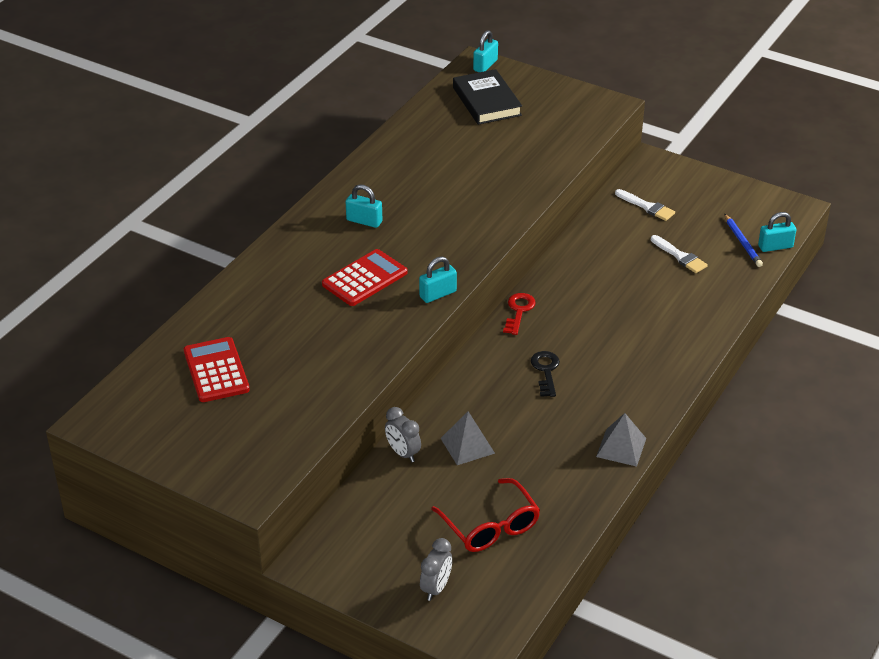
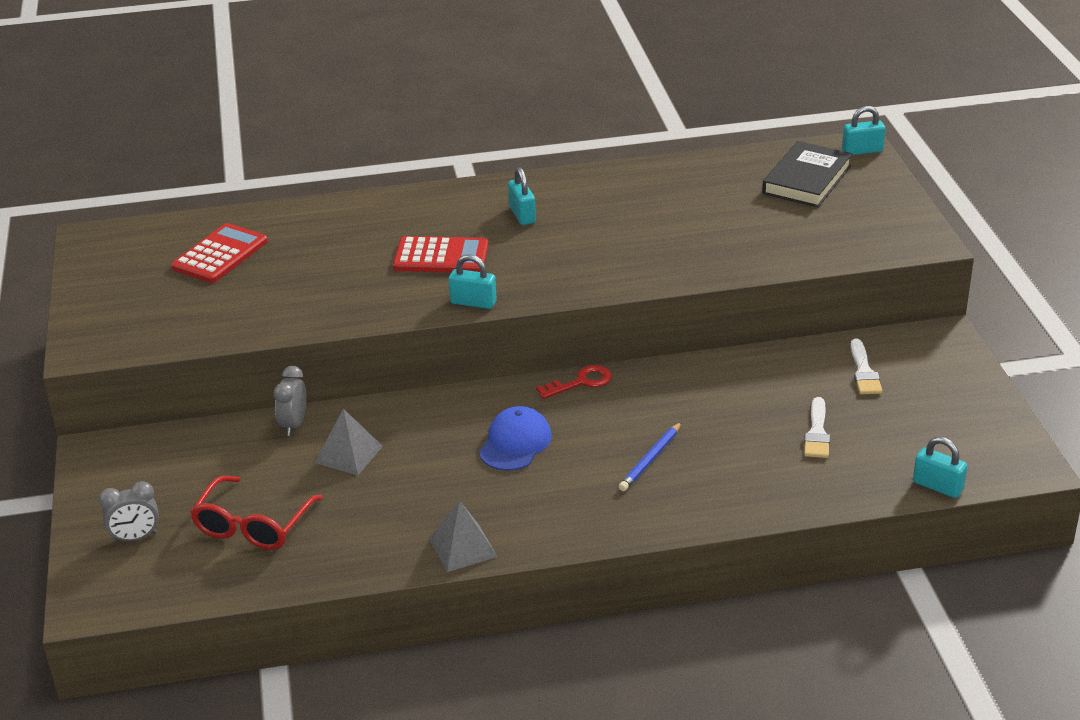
camera: 50 degrees right, 5 degrees down
(546, 371) = (515, 443): black key -> blue cap
(742, 242) = (907, 461): blue pencil -> blue pencil (650, 459)

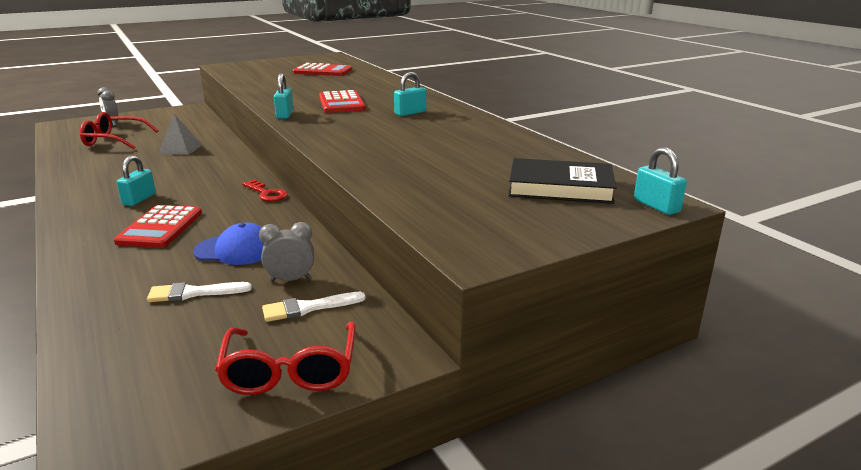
camera: 70 degrees right, 10 degrees down
(294, 425) = (212, 135): grey clock -> grey clock (290, 280)
(463, 547) = (69, 186): grey pyramid -> none
(515, 443) = (188, 184): blue cap -> blue cap (235, 250)
(650, 459) = (160, 227): blue pencil -> red calculator
(938, 486) = (78, 377): turquoise padlock -> turquoise padlock (139, 199)
(954, 386) = (290, 371): none -> red glasses

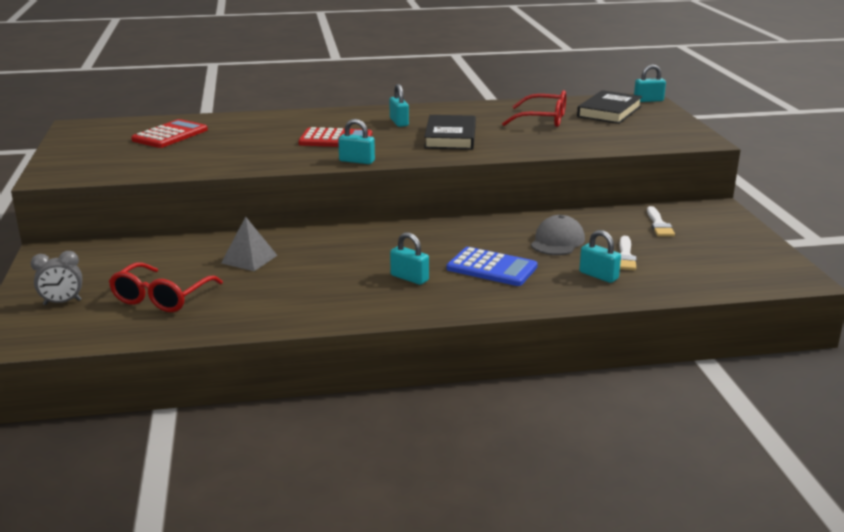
camera: 70 degrees left, 0 degrees up
(135, 282) = (598, 276): none -> turquoise padlock
(160, 227) = (492, 268): red calculator -> blue calculator
(235, 250) = (557, 241): blue cap -> grey cap
(267, 193) = (438, 225): red key -> none
(290, 280) = (617, 227): grey clock -> none
(290, 371) = (731, 234): red glasses -> red glasses (543, 120)
(377, 132) = (450, 137): none -> black book

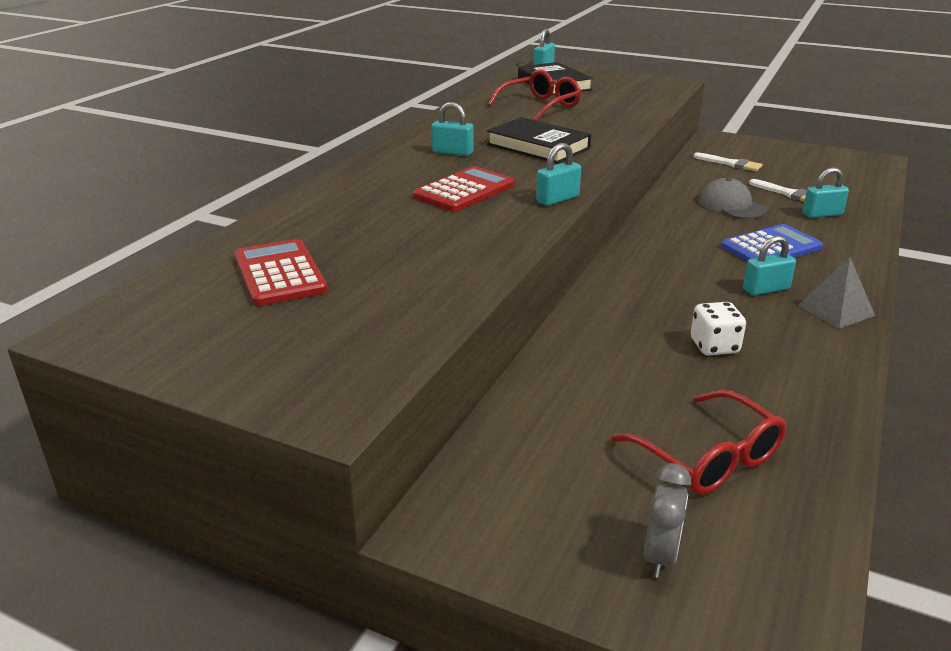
camera: 55 degrees left, 5 degrees up
(249, 259) = (632, 362): grey pyramid -> grey pyramid (836, 310)
(298, 277) = (714, 346): none -> white dice

